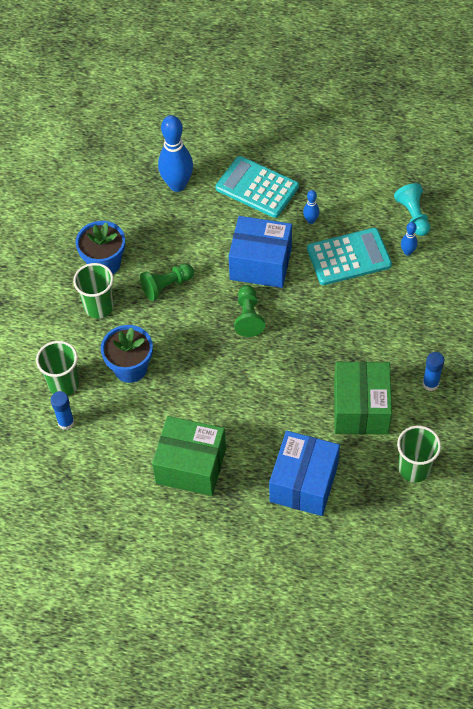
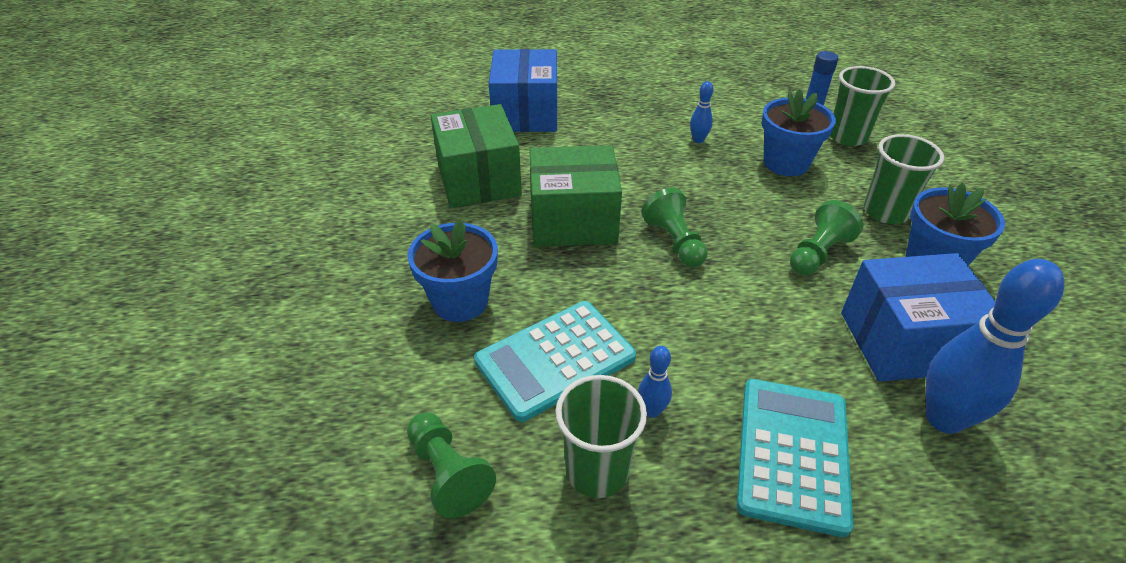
camera: 160 degrees right, 15 degrees down
(191, 466) = (654, 105): green box -> green box (573, 221)
(257, 187) = (792, 453): turquoise calculator -> turquoise calculator turned 90 degrees counterclockwise
(260, 263) = (699, 315): blue box -> blue box (904, 342)
(392, 306) = (460, 301): none -> blue flower pot
(407, 252) = (448, 394): blue bowling pin -> blue bowling pin (698, 140)
(413, 216) = (448, 473): turquoise pawn -> green pawn
(414, 468) = (401, 144): green cup -> green cup (597, 471)
(430, 384) = (388, 220): blue glue stick -> none

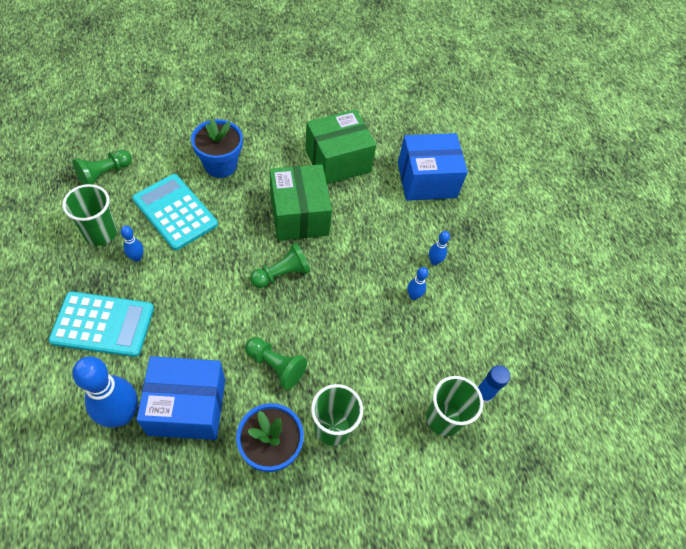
camera: 75 degrees right, 15 degrees up
(649, 121) = (434, 261): none -> blue bowling pin
(786, 163) = (391, 359): blue flower pot -> none
(904, 342) = (187, 407): blue box -> blue box turned 75 degrees counterclockwise

